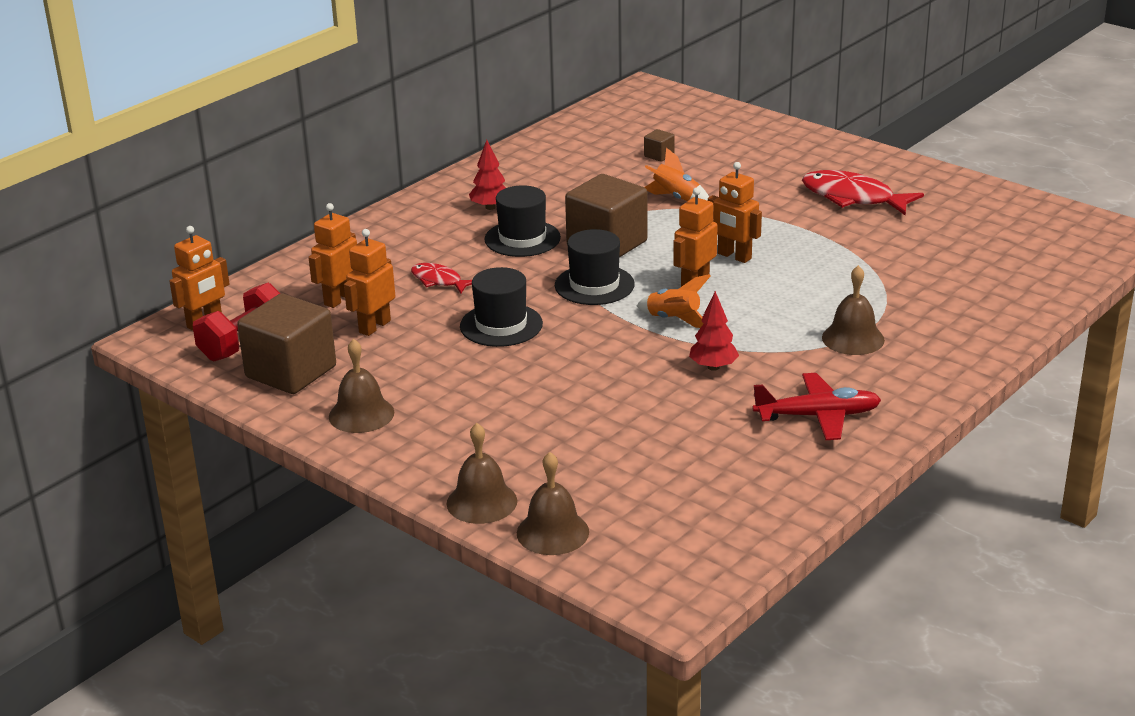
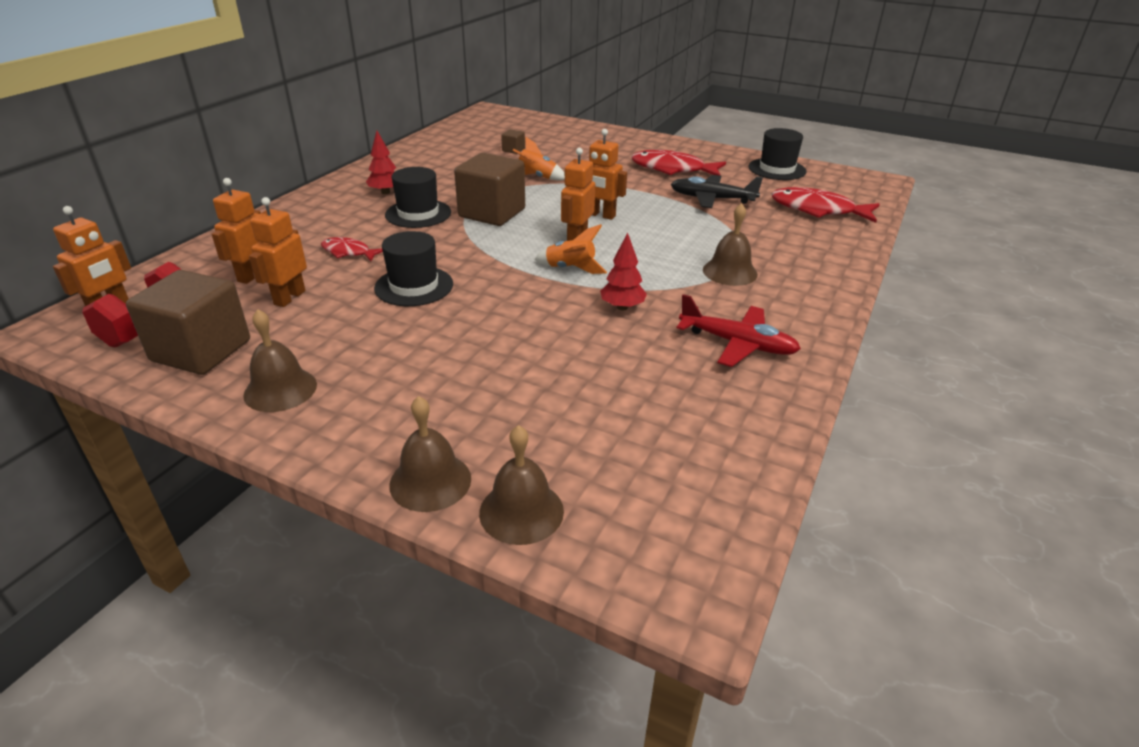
camera: 15 degrees left, 5 degrees up
(594, 285) = (491, 245): black hat -> black hat (777, 169)
(818, 416) = (737, 344): red plane -> red plane turned 45 degrees clockwise
(882, 244) = (712, 199): none -> black plane
(1009, 269) = (817, 210): none -> red fish

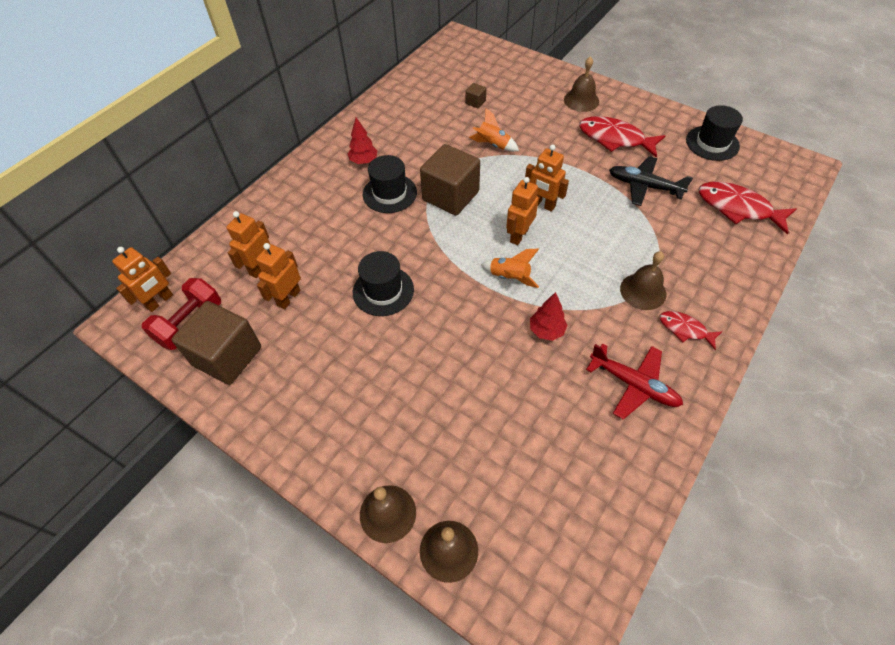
camera: 10 degrees right, 20 degrees up
(280, 389) = (284, 405): brown bell -> brown bell (581, 100)
(348, 252) = (333, 243): red fish -> red fish (685, 329)

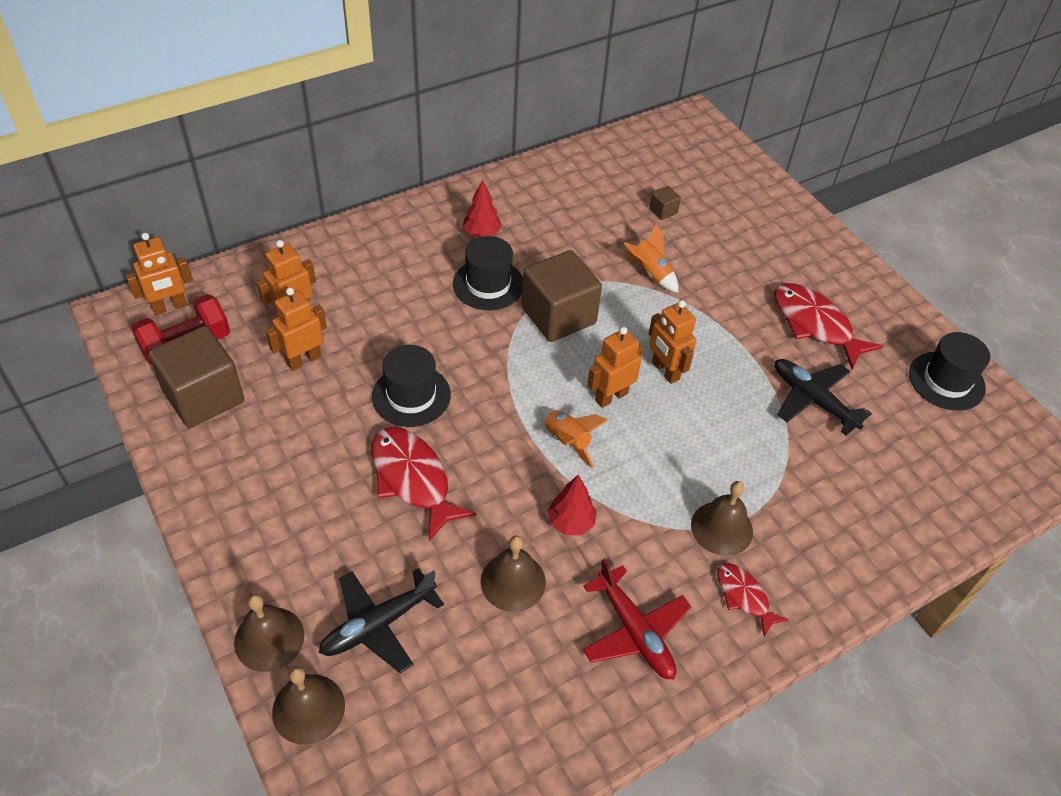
camera: 20 degrees right, 5 degrees down
(461, 464) = (378, 625): none -> black plane
(581, 100) = (803, 258): brown bell -> brown bell (513, 581)
(738, 208) = (922, 479): red fish -> red fish (413, 479)

